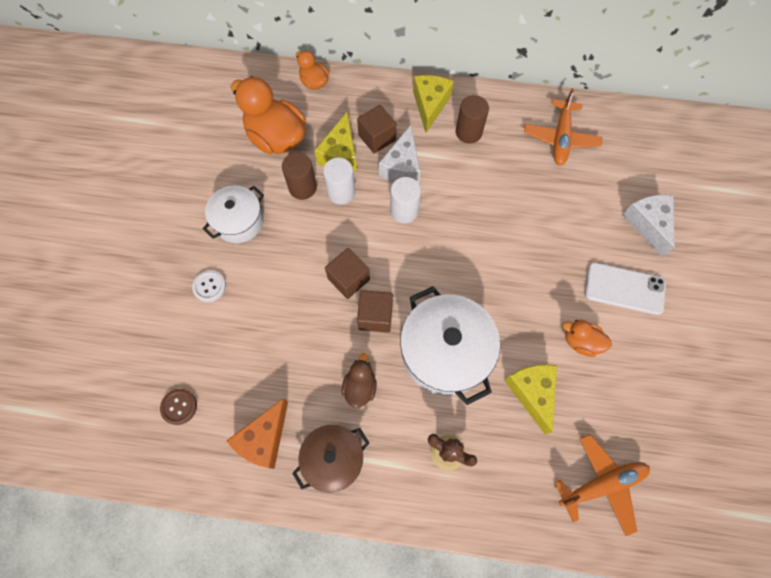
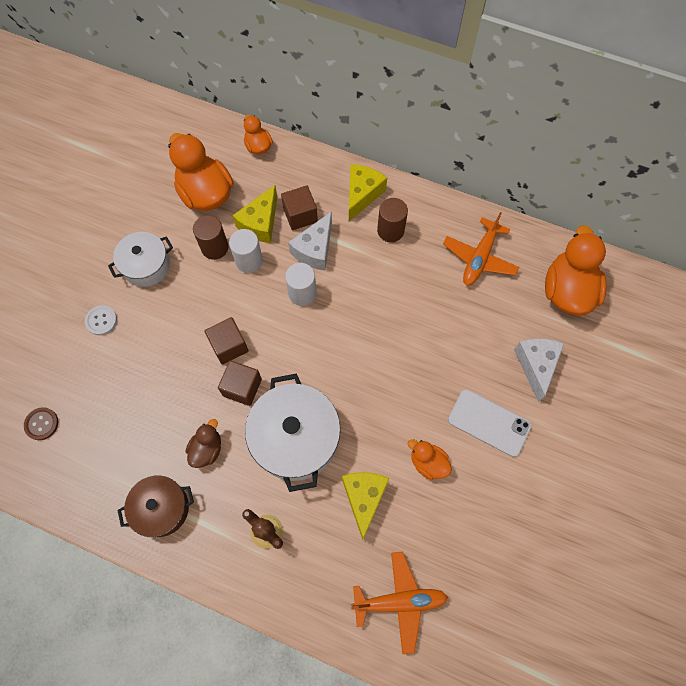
camera: 15 degrees right, 0 degrees up
(264, 439) = (106, 473): orange cheese -> none
(651, 149) = (567, 291): none -> orange duck

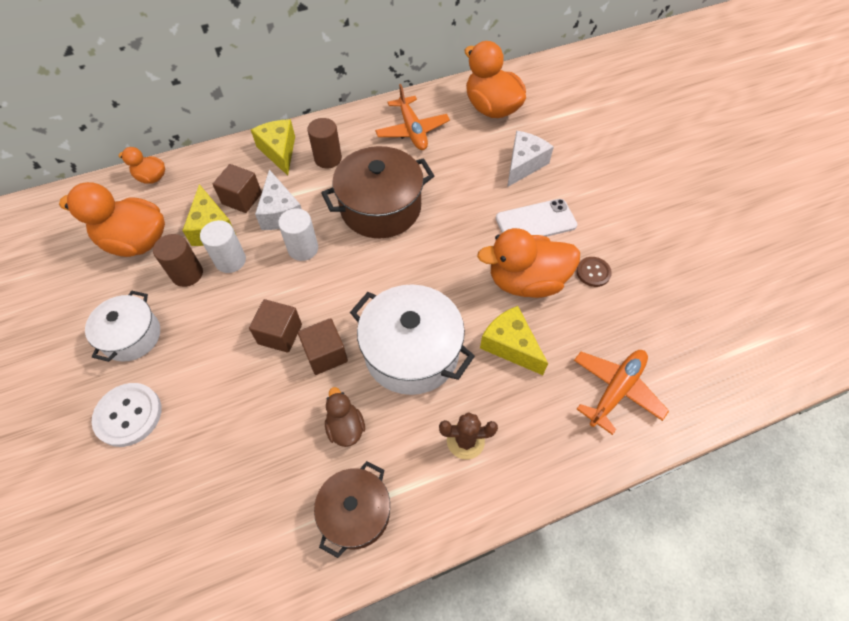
camera: 45 degrees left, 10 degrees down
(41, 424) = (152, 559): brown button -> brown button (593, 272)
(101, 321) = (128, 415): white button -> white button, size x1.64
(386, 307) = (380, 208): none -> brown pot
(428, 462) = (526, 281): orange duck -> orange duck, size x1.93
(536, 365) = (524, 164): white cheese -> white cheese turned 75 degrees clockwise

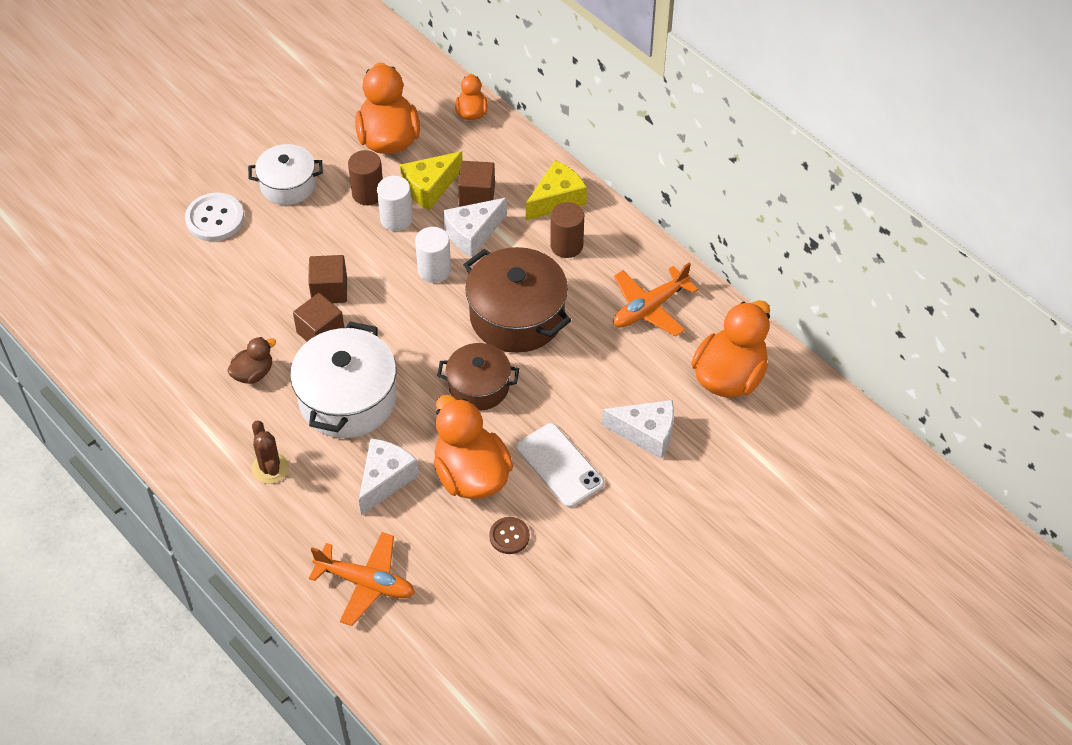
camera: 70 degrees right, 5 degrees down
(355, 513) = (180, 407): brown pot -> brown pot (479, 386)
(510, 345) = (385, 479): yellow cheese -> white cheese

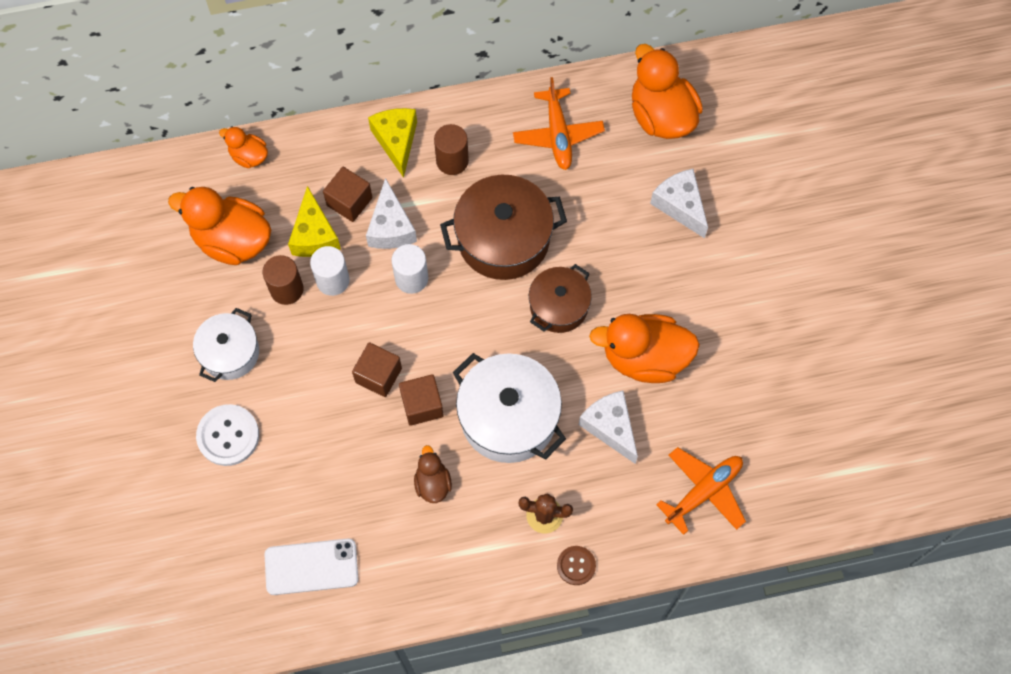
camera: 60 degrees left, 15 degrees up
(509, 536) = (720, 359): brown button -> brown button (576, 565)
(560, 465) = (674, 286): white phone -> white phone (311, 567)
(646, 433) = (680, 206): white cheese -> white cheese turned 75 degrees counterclockwise

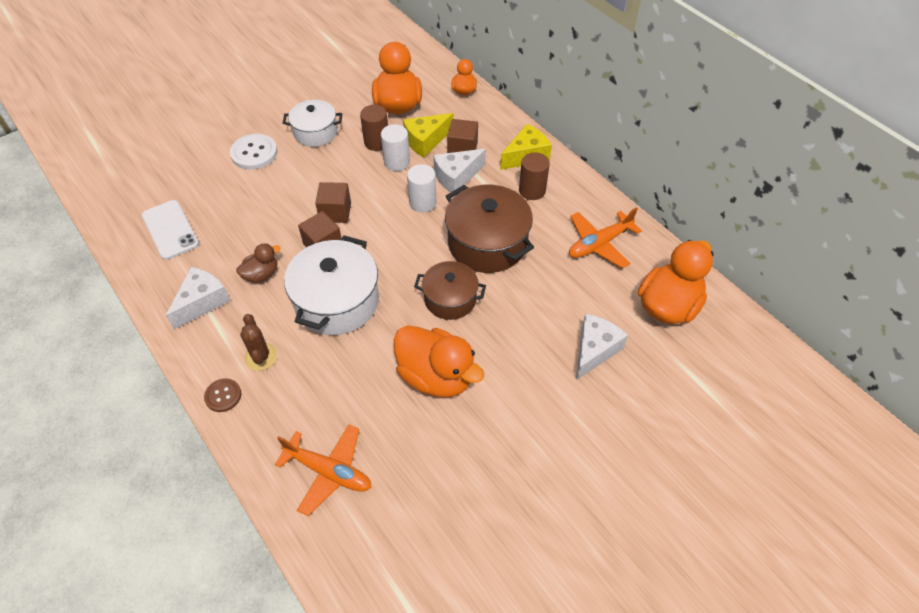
camera: 65 degrees right, 15 degrees down
(610, 427) = (359, 374): white cheese -> white cheese (202, 302)
(644, 358) = (436, 376): orange duck -> orange duck turned 150 degrees clockwise

